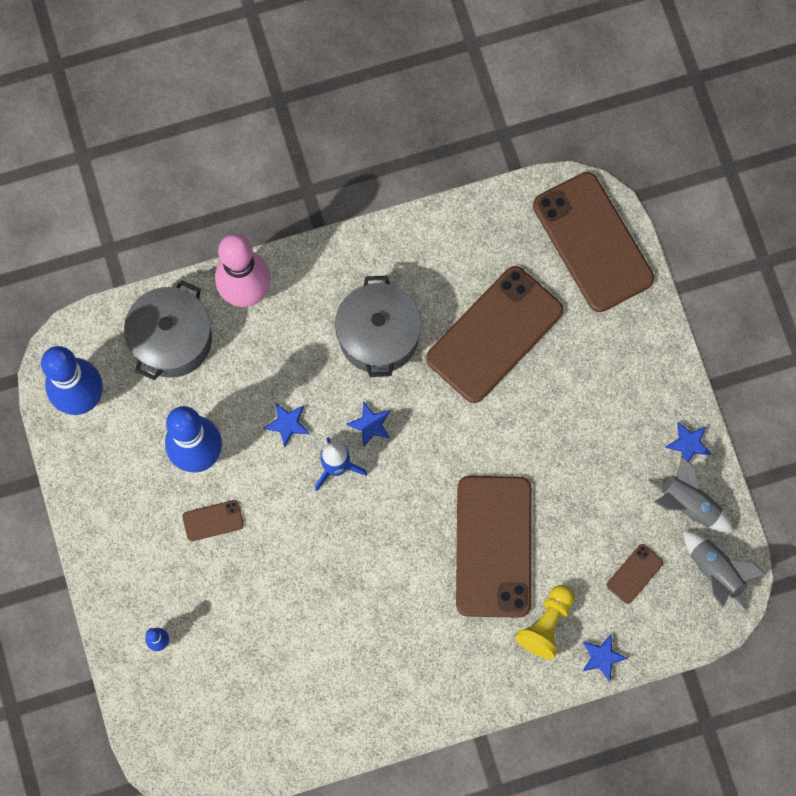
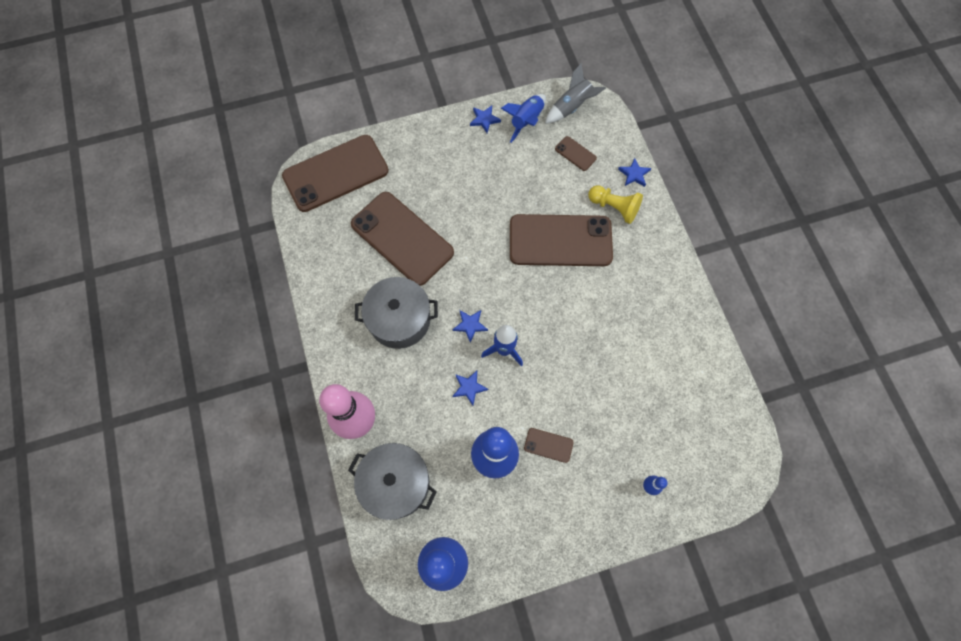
camera: 90 degrees left, 5 degrees down
(213, 520) = (548, 445): brown phone -> brown phone turned 60 degrees counterclockwise
(688, 504) = (526, 121): grey rocket -> blue rocket

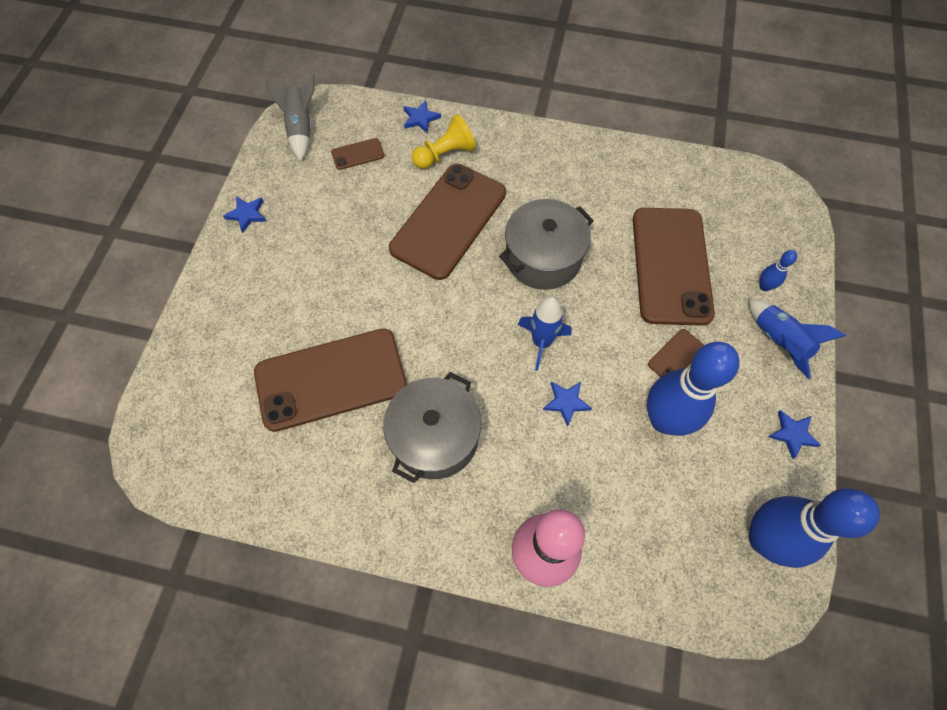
camera: 60 degrees left, 5 degrees down
(336, 173) = (183, 413): brown phone -> brown phone (671, 265)
(396, 483) = (642, 549): grey pot -> grey pot (543, 257)
(470, 325) = (490, 361): blue star -> blue star (792, 434)
(526, 121) = (283, 177): blue rocket -> blue rocket (778, 342)

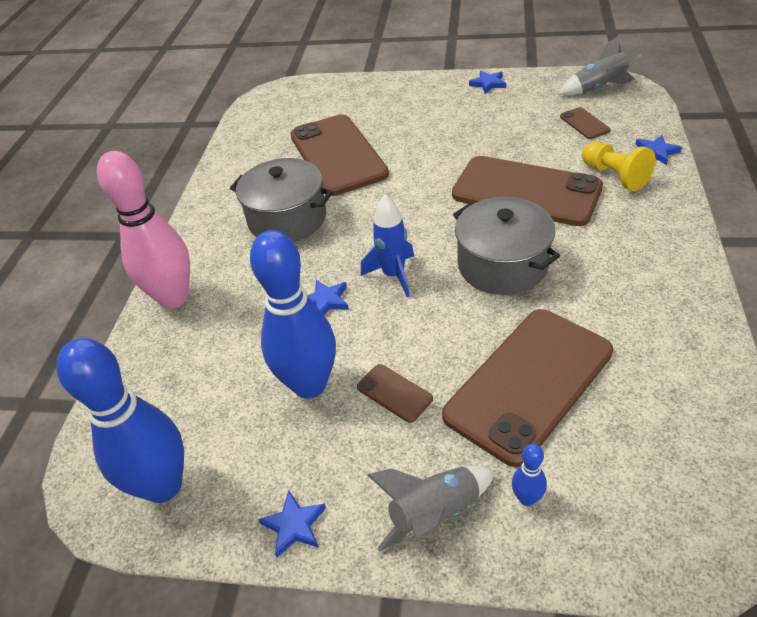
camera: 90 degrees right, 20 degrees down
(671, 265) = (529, 383): brown phone -> brown phone turned 45 degrees counterclockwise
(778, 342) = (434, 513): blue rocket -> grey rocket

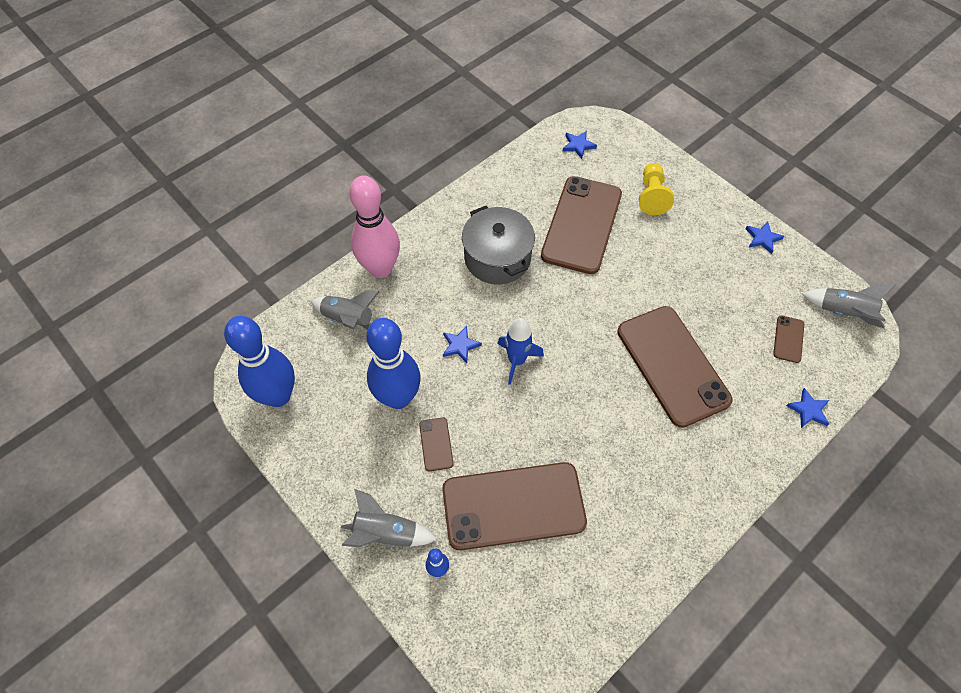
camera: 35 degrees right, 15 degrees up
(182, 360) = (349, 320): none -> grey rocket
(294, 525) = (317, 476): blue star -> blue star (578, 145)
(502, 265) = (590, 411): grey pot -> none
(614, 176) = (750, 405): yellow pawn -> yellow pawn (652, 196)

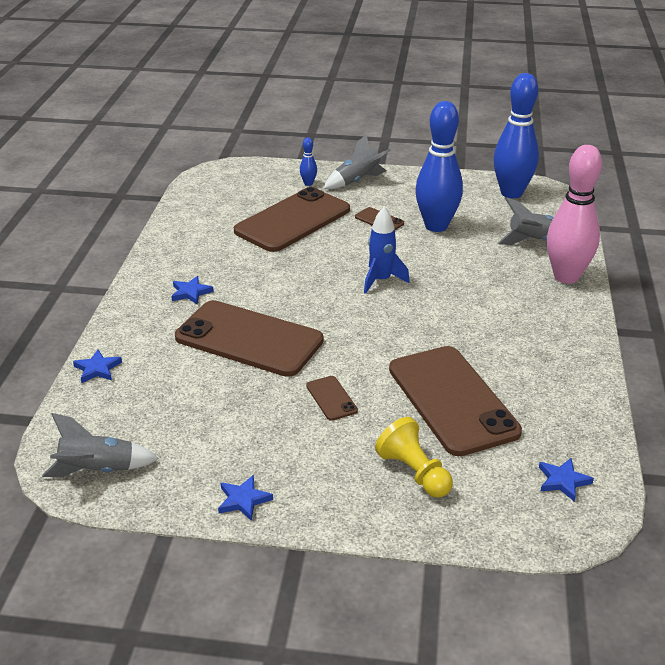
camera: 140 degrees right, 25 degrees down
(460, 345) = (435, 268): blue star -> blue star (191, 292)
(497, 258) = (489, 332): grey pot -> none
(788, 339) = (149, 413): brown phone -> brown phone (331, 398)

